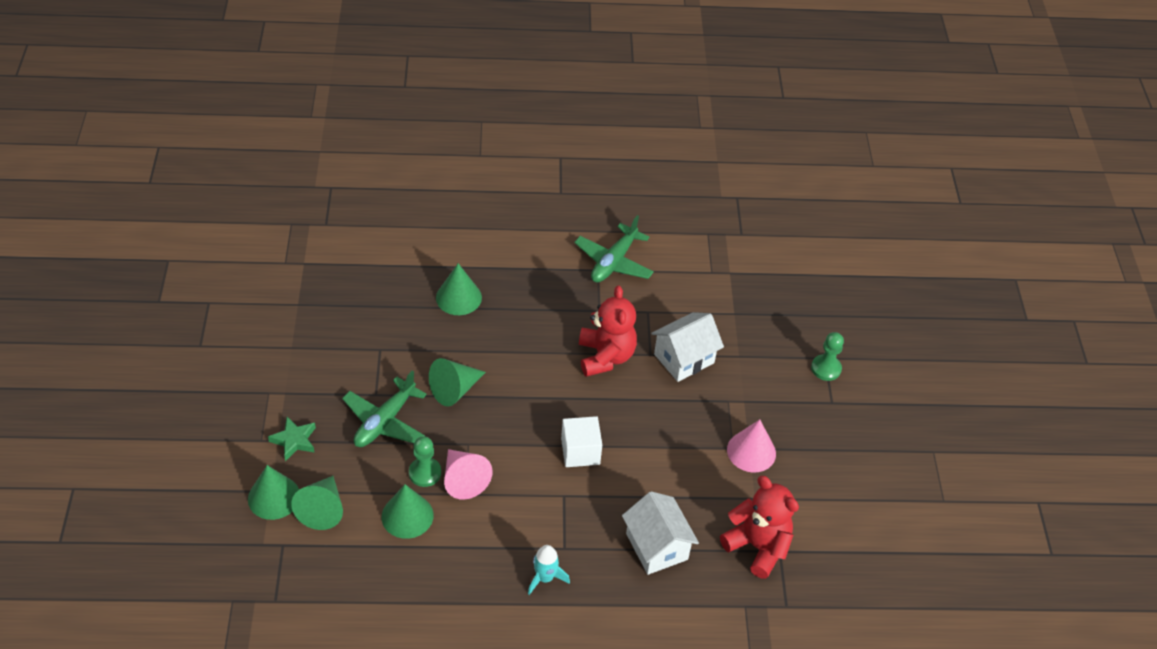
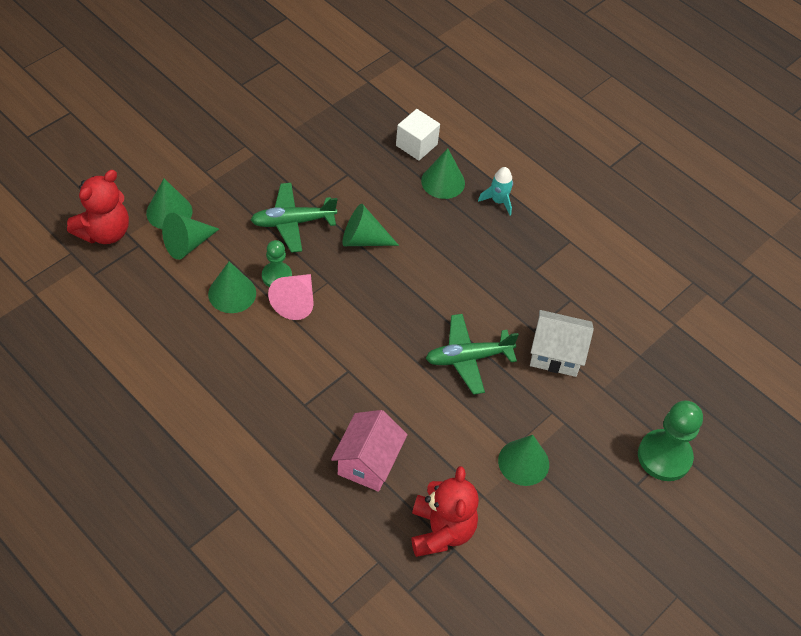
camera: 45 degrees right, 5 degrees up
(294, 440) = (223, 188): green star -> none
(545, 578) = (267, 412): turquoise rocket -> turquoise rocket (498, 201)
(580, 451) = (396, 352): white cube -> white cube (416, 145)
(605, 356) = (497, 304): red teddy bear -> red teddy bear (104, 232)
(613, 262) = (589, 244): green plane -> green plane (468, 358)
(656, 546) = (368, 462): white house -> pink house
(751, 451) = (523, 462): pink cone -> green cone
(826, 368) = (664, 456): green pawn -> green pawn, size x1.67

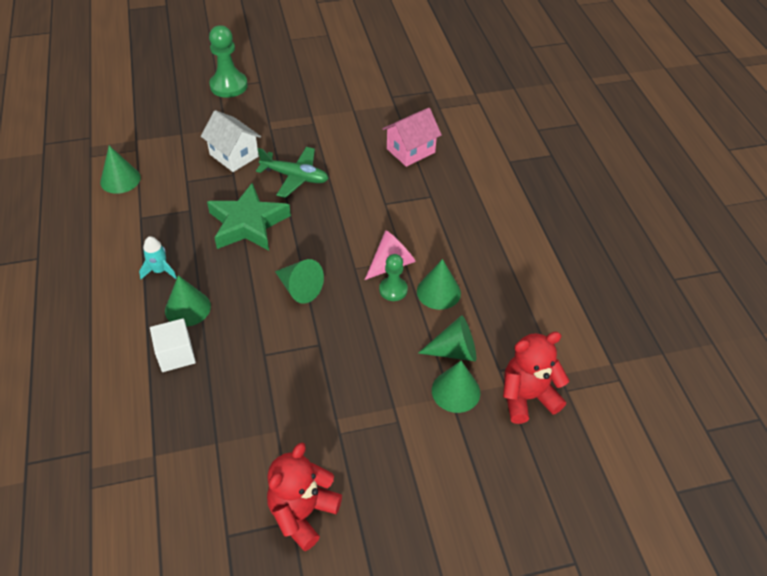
camera: 145 degrees left, 5 degrees down
(293, 222) = (348, 330): green plane -> none
(441, 531) = (392, 106): red teddy bear -> red teddy bear (302, 513)
(465, 280) = (248, 224): none -> green star
(523, 462) = (314, 114): green cone -> green cone (120, 179)

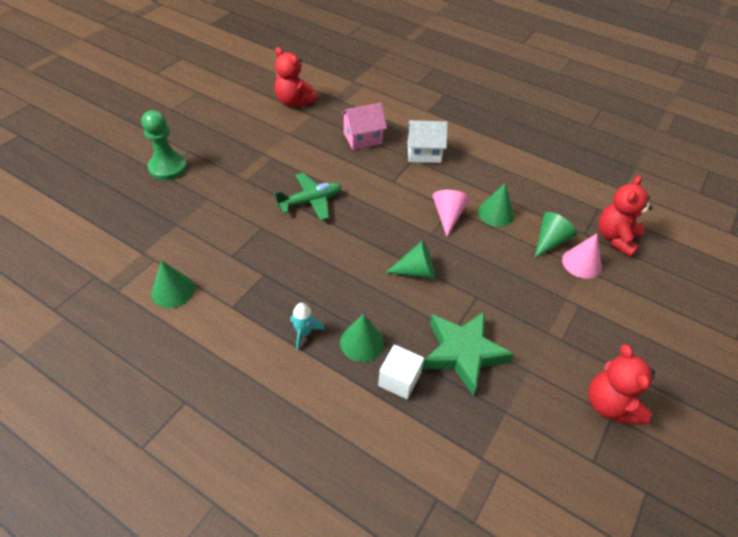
camera: 45 degrees left, 0 degrees up
(234, 155) = (244, 214): white house -> white house (424, 153)
(248, 224) = (322, 254): green star -> green star (463, 353)
(393, 290) = (470, 230): green pawn -> none
(394, 85) = (294, 102): none -> red teddy bear
(410, 151) = (362, 138): pink house -> pink house turned 60 degrees clockwise
(456, 391) = (581, 263): green cone -> pink cone

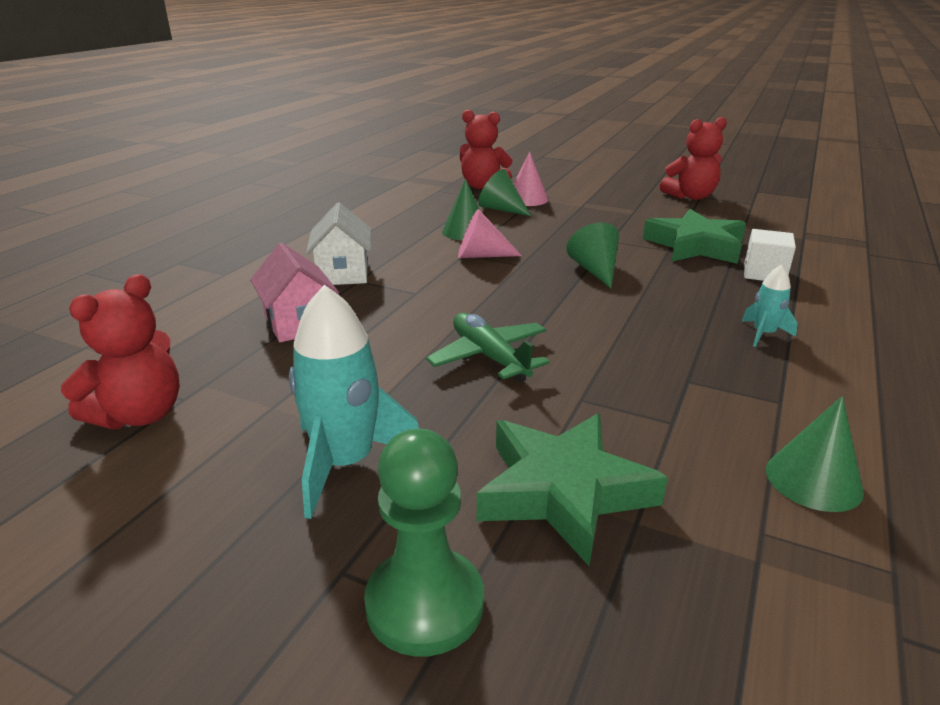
camera: 95 degrees left, 20 degrees down
(202, 208) = (563, 491): none -> green star
(243, 152) = (345, 463): none -> turquoise rocket
(362, 342) = (737, 296): green cone -> none

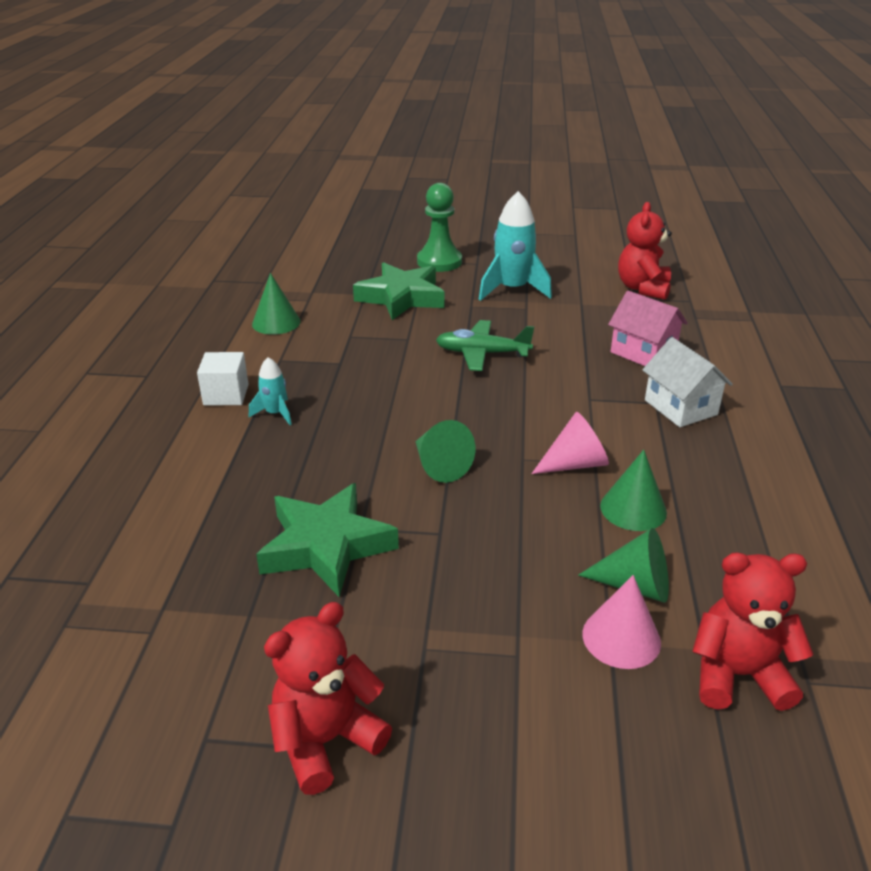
camera: 160 degrees right, 5 degrees up
(489, 357) = (482, 353): green plane -> green plane turned 150 degrees clockwise
(764, 273) = (249, 502): white cube -> white cube (226, 395)

